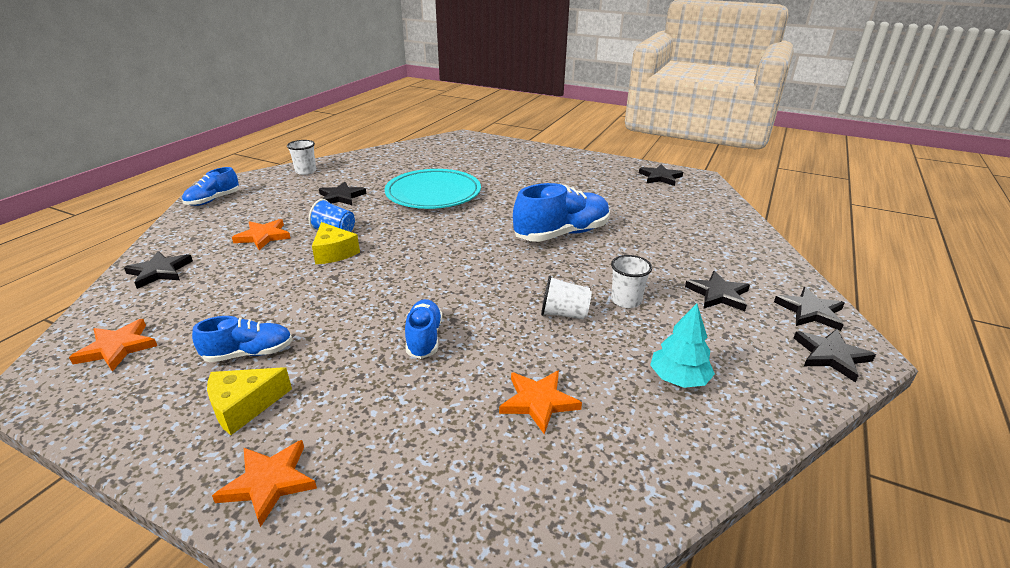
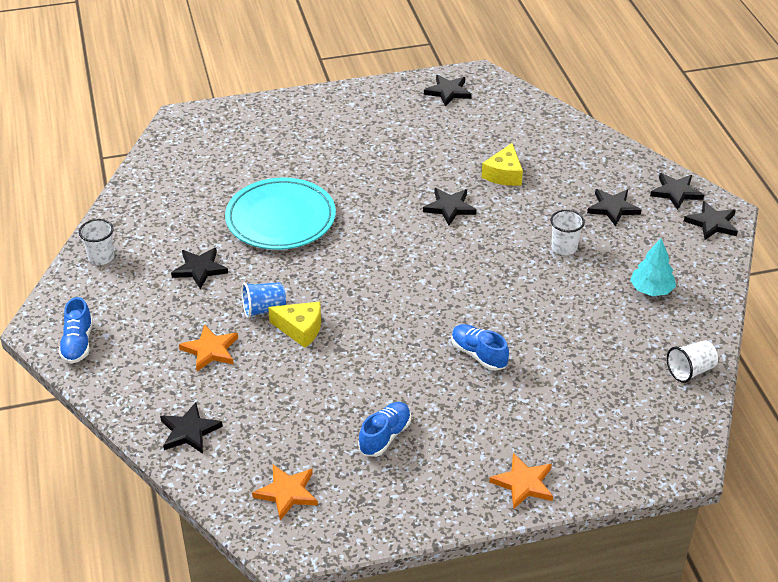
camera: 40 degrees left, 10 degrees up
(244, 406) = (442, 463): yellow cheese -> yellow cheese (504, 174)
(538, 401) = (597, 352): orange star -> none
(562, 234) = (449, 207): blue shoe -> black star
(564, 314) = (539, 282): white cup -> white cup (690, 371)

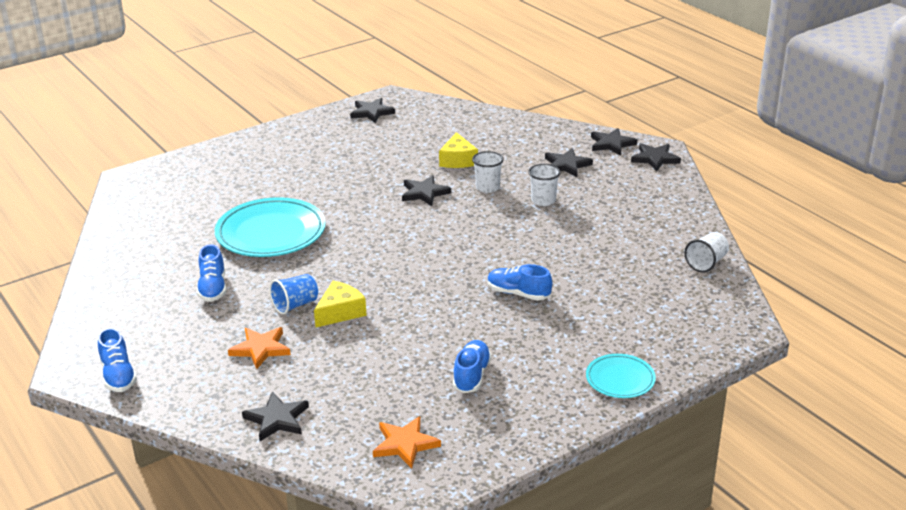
camera: 20 degrees left, 10 degrees down
(101, 257) = (104, 300): white cup -> white cup (487, 187)
(200, 269) = (213, 288): black star -> blue shoe
(300, 329) = (340, 312): yellow cheese -> yellow cheese turned 45 degrees counterclockwise
(523, 483) = (620, 379): orange star -> turquoise plate
(651, 290) = (636, 214): turquoise tree -> none

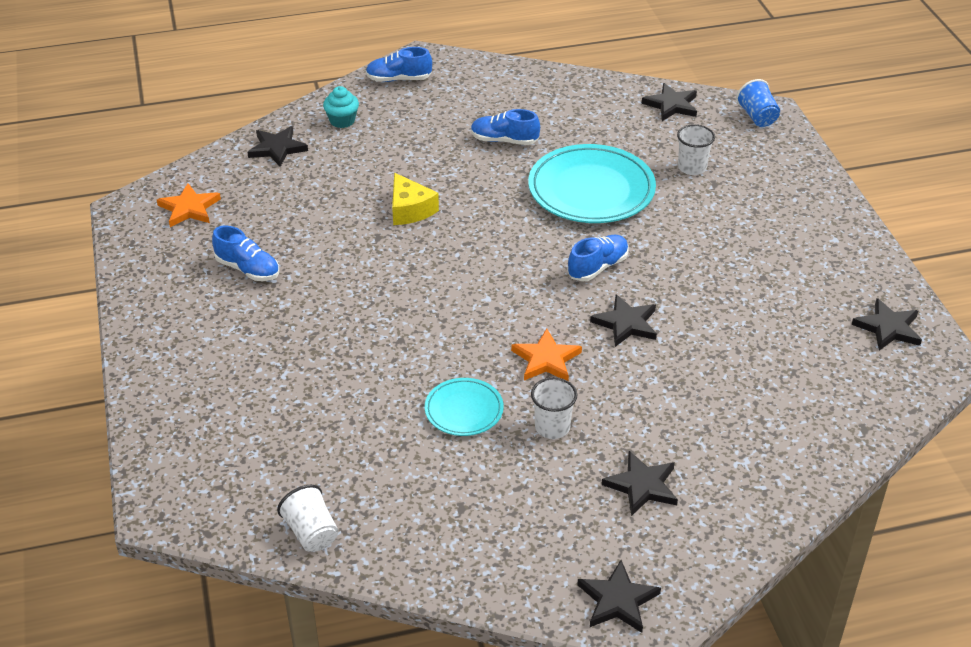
camera: 110 degrees right, 10 degrees up
(210, 391) = (342, 121): none -> turquoise cupcake
(260, 349) = (383, 154): orange star -> orange star (546, 359)
(295, 305) = (441, 184): blue cup -> blue cup (757, 117)
(458, 160) = (704, 377): yellow cheese -> none
(487, 187) = (613, 384): white cup -> white cup (692, 167)
(518, 293) = (359, 340): blue shoe -> blue shoe (598, 267)
(611, 144) = (689, 565): black star -> black star (671, 105)
(620, 379) = (162, 367): turquoise plate -> turquoise plate (464, 410)

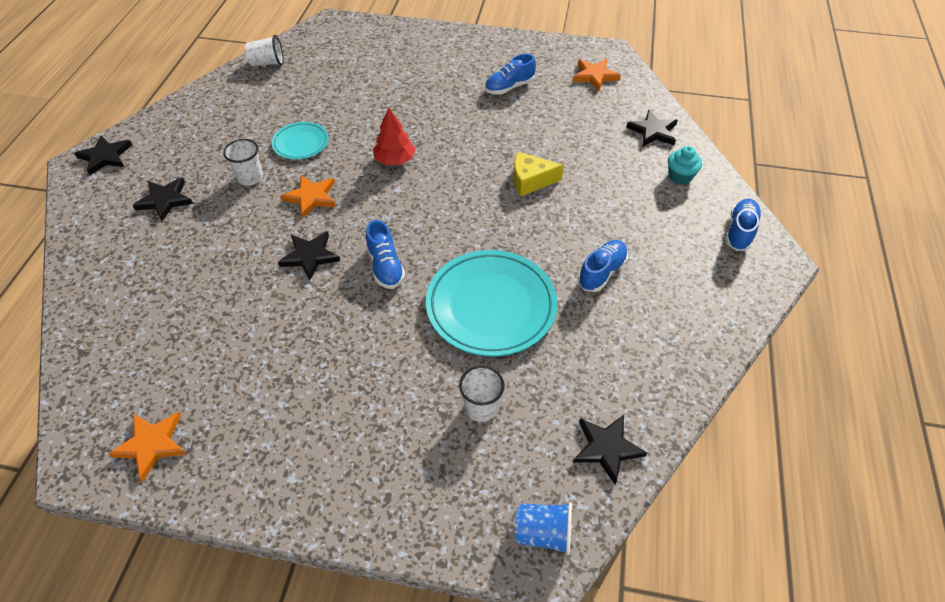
camera: 115 degrees right, 10 degrees up
(441, 317) = (395, 160): none -> red tree
(888, 328) = (151, 444): black star -> orange star

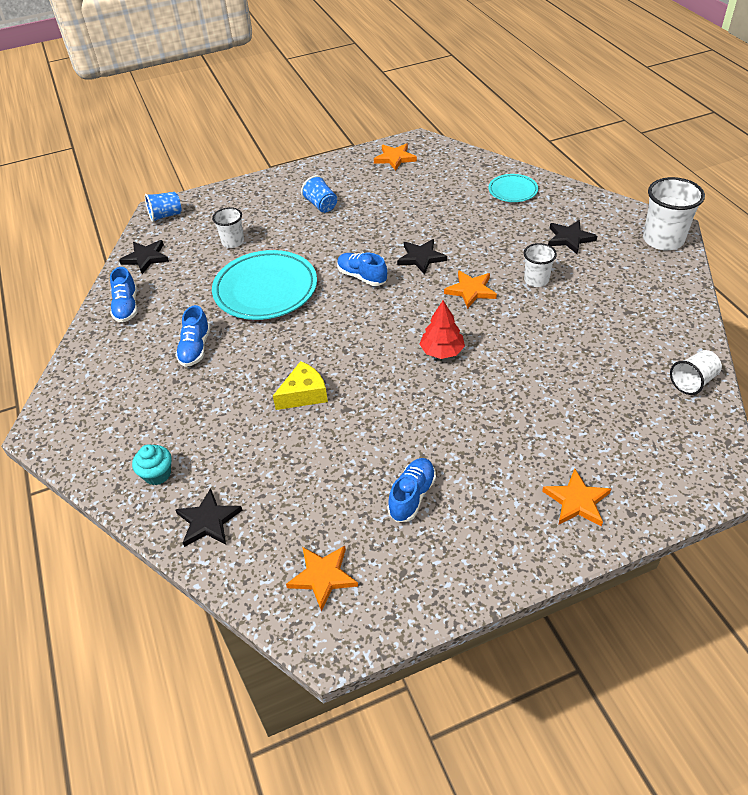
camera: 150 degrees right, 5 degrees down
(105, 157) = (663, 240): black star -> white cup
(301, 143) = (538, 324): turquoise plate -> turquoise plate (512, 191)
(329, 407) = (321, 205): none -> blue cup
(419, 46) = (576, 501): none -> orange star
(740, 232) = (82, 442): blue shoe -> blue shoe (127, 307)

